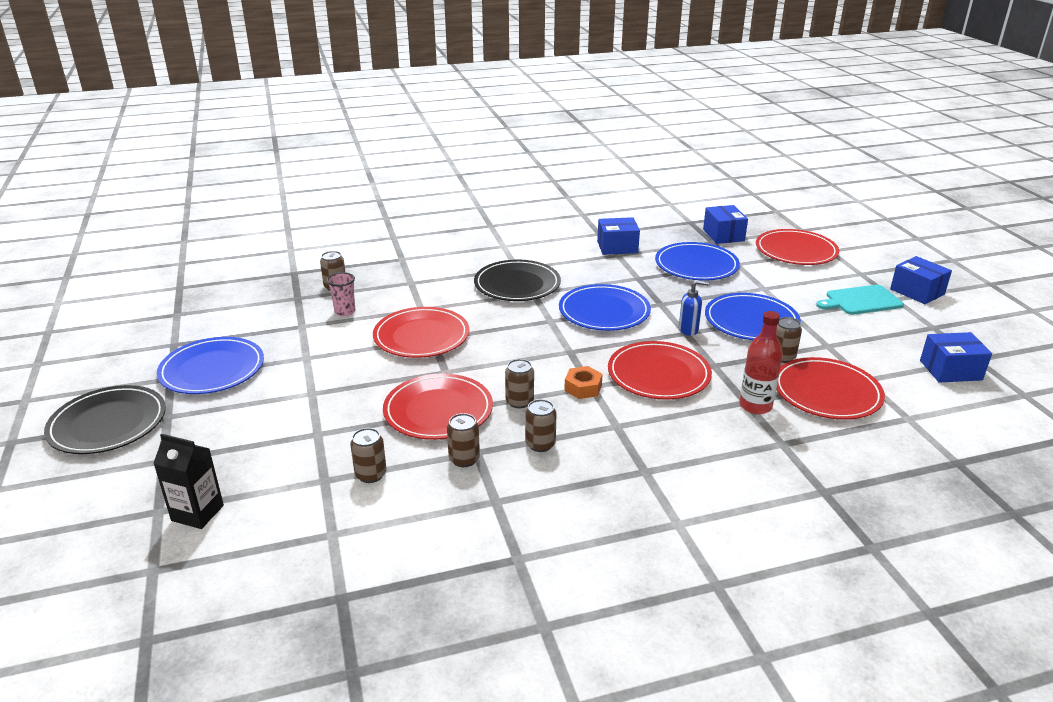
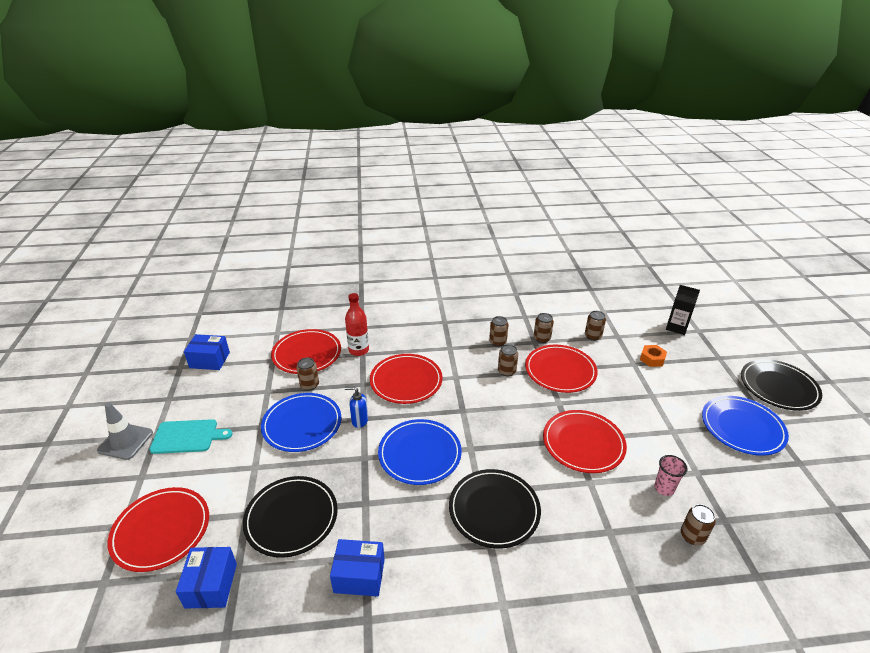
camera: 170 degrees left, 5 degrees up
(583, 388) = (462, 376): orange nut -> orange nut (652, 359)
(696, 265) = (291, 518): blue plate -> black plate
(917, 292) = (125, 441): blue box -> grey traffic cone

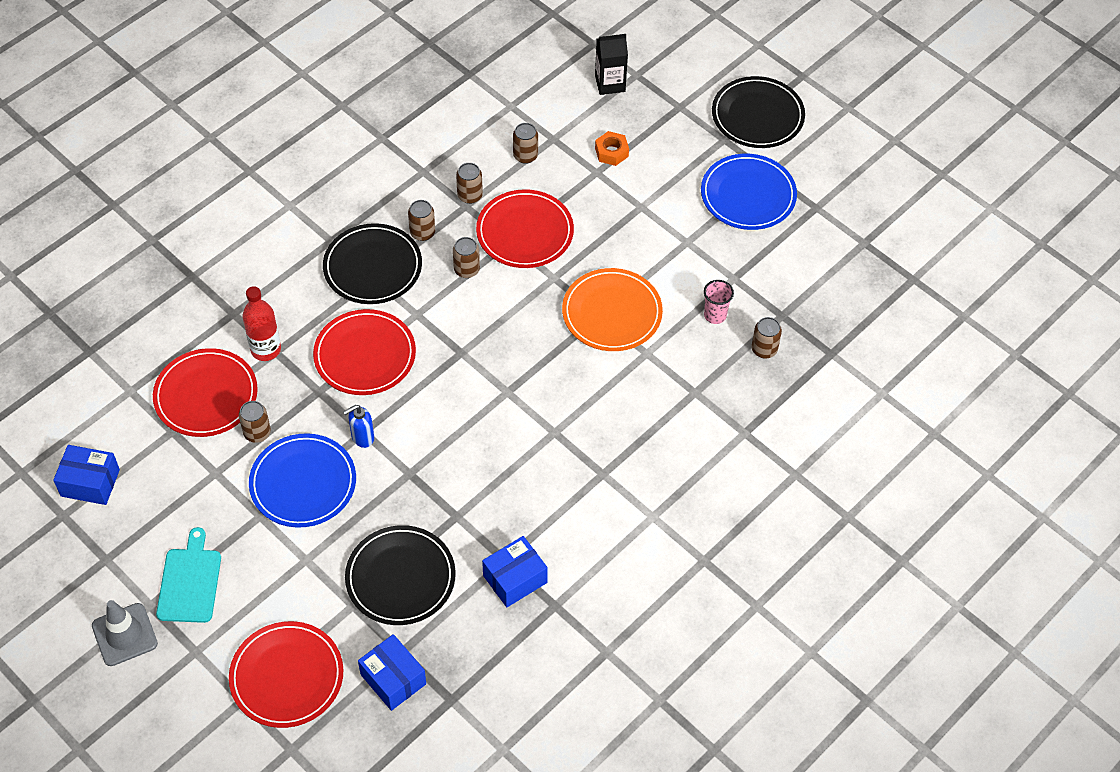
camera: 40 degrees left, 20 degrees up
(187, 436) = (190, 582): turquoise cutting board -> turquoise cutting board turned 45 degrees counterclockwise
(209, 360) = (90, 483): blue box -> blue box turned 45 degrees clockwise
(420, 454) = (462, 431): blue plate -> none
(494, 510) = (581, 440): black plate -> black plate (372, 267)
(583, 443) = (612, 313): red plate -> orange plate

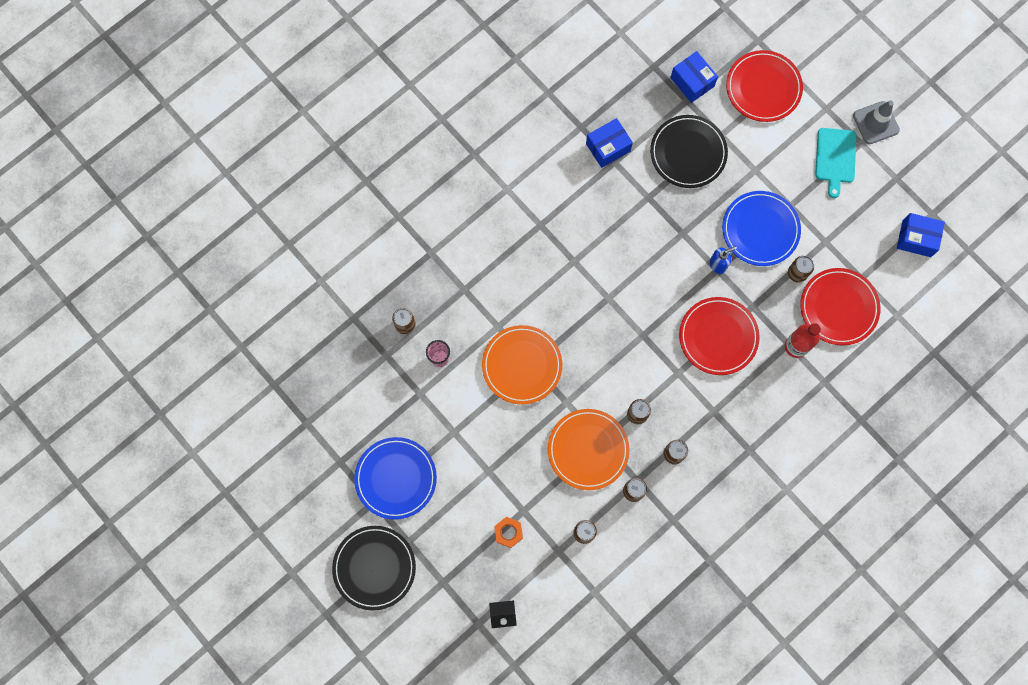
camera: 175 degrees left, 20 degrees up
(372, 267) = (714, 421): black plate -> none
(525, 232) = (588, 450): red plate -> orange plate

